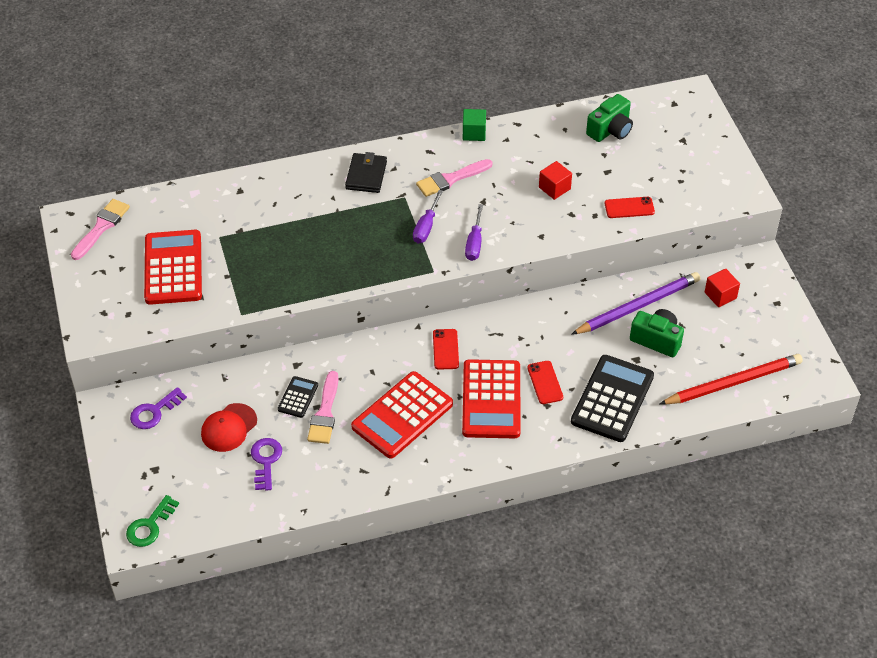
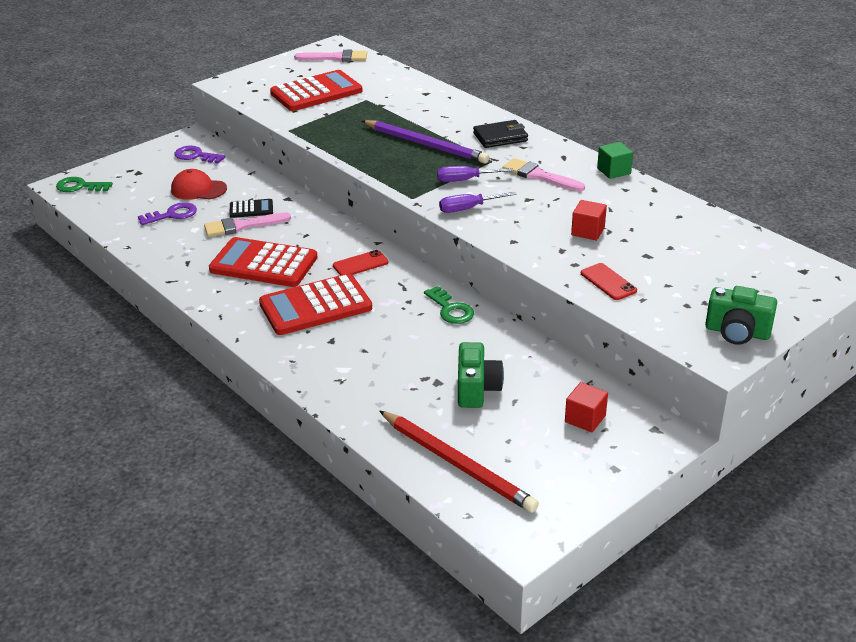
camera: 65 degrees right, 15 degrees down
(545, 382) = (360, 331): red phone -> none
(548, 316) = (451, 309): none -> green key
(610, 130) = (710, 242): green camera -> green camera (737, 332)
(612, 399) = (368, 380): black calculator -> none
(638, 306) = (515, 363): purple pencil -> purple pencil (425, 145)

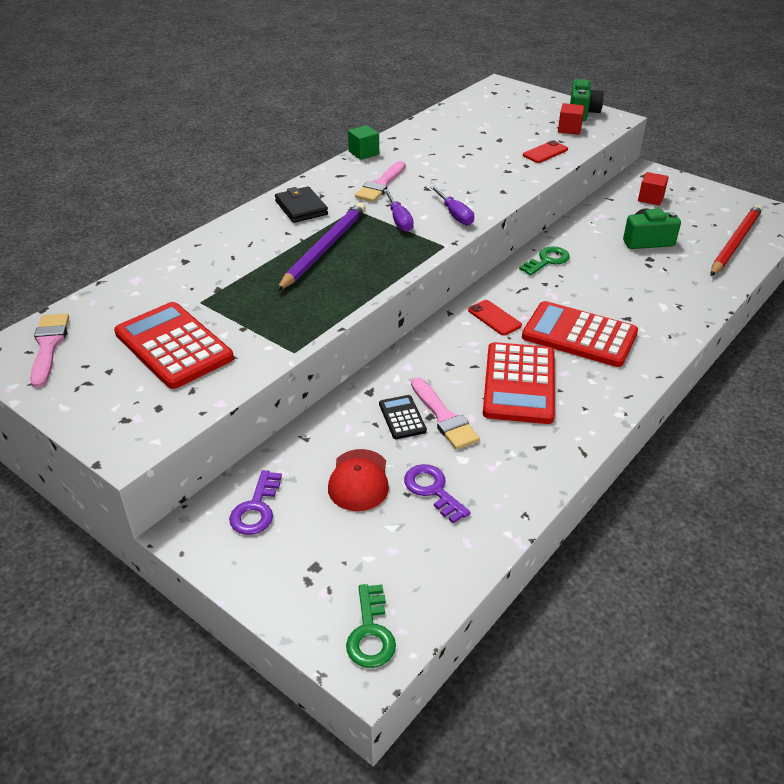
camera: 100 degrees left, 5 degrees up
(315, 306) = (579, 335): red calculator -> red calculator turned 150 degrees clockwise
(588, 231) = (473, 161): red cube -> red cube (569, 129)

